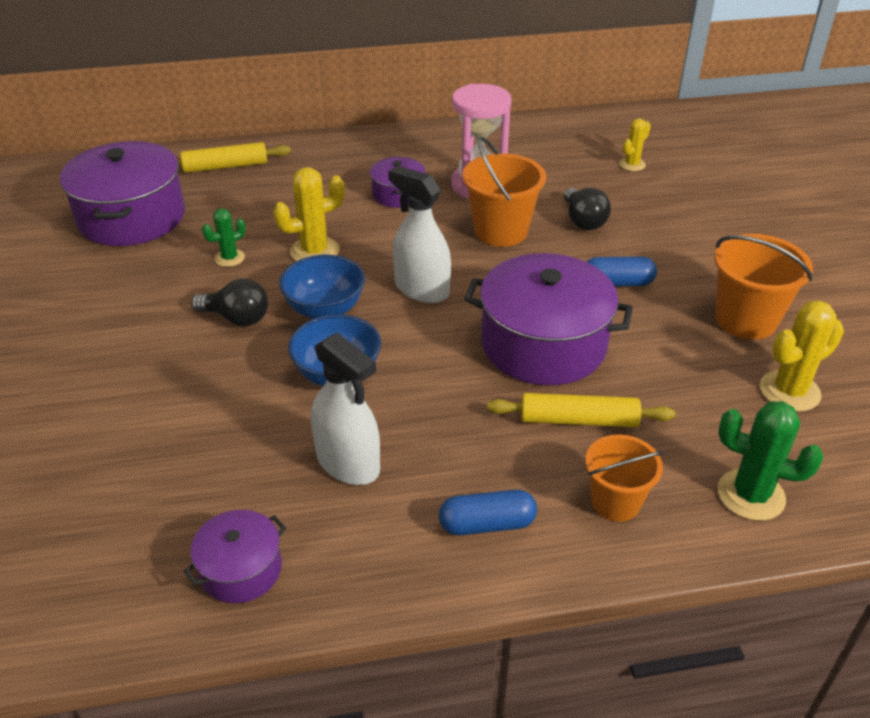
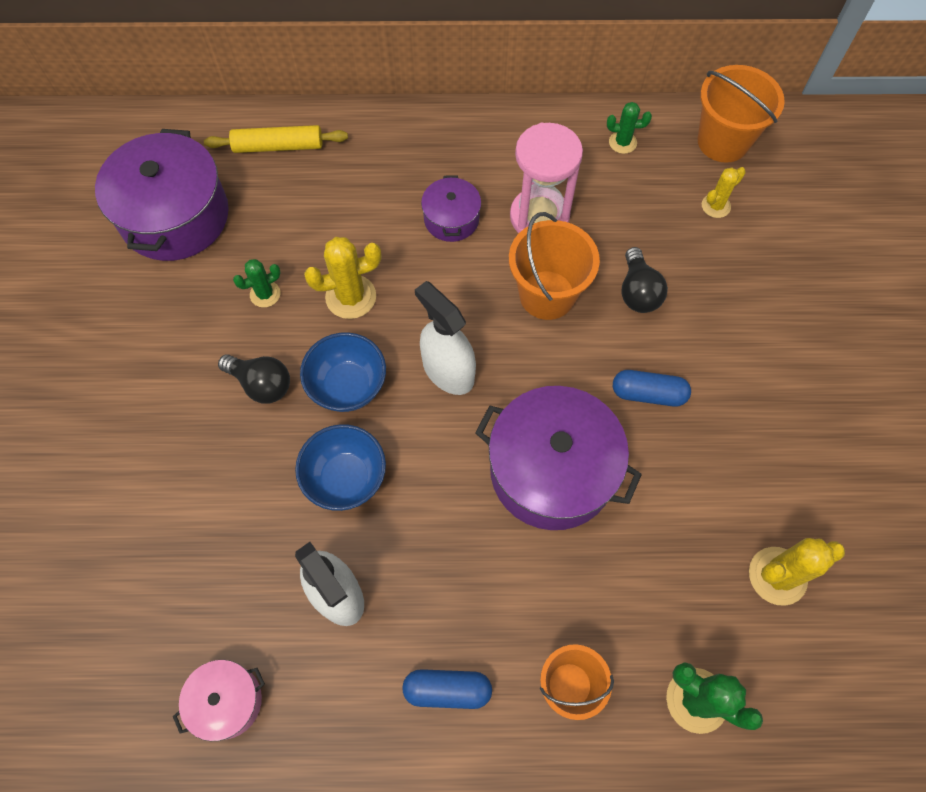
camera: 10 degrees right, 25 degrees up
(241, 569) = (227, 701): purple pot -> pink pot
(537, 137) = (622, 142): none -> green cactus
(578, 420) = (561, 578): yellow rolling pin -> none
(746, 320) = (765, 469): orange bucket -> orange bucket (723, 141)

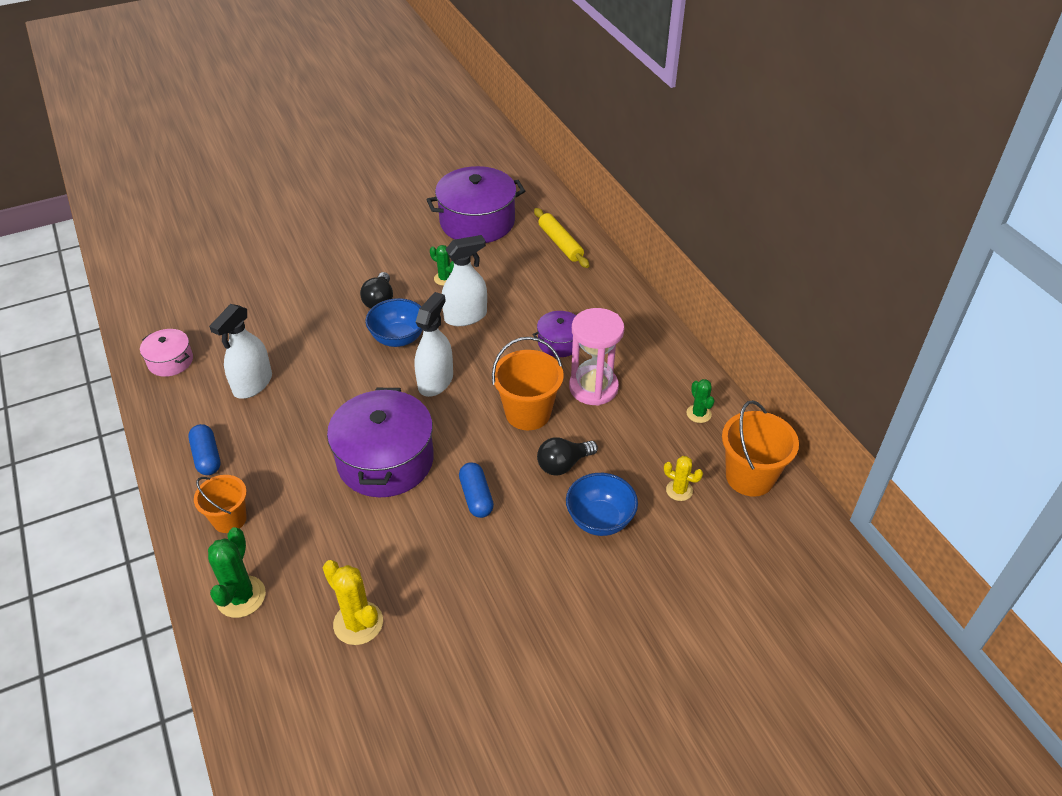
camera: 65 degrees right, 20 degrees down
(345, 478) = (332, 360): blue bowl -> blue bowl (600, 520)
(351, 297) = (465, 316): yellow cactus -> white spray bottle

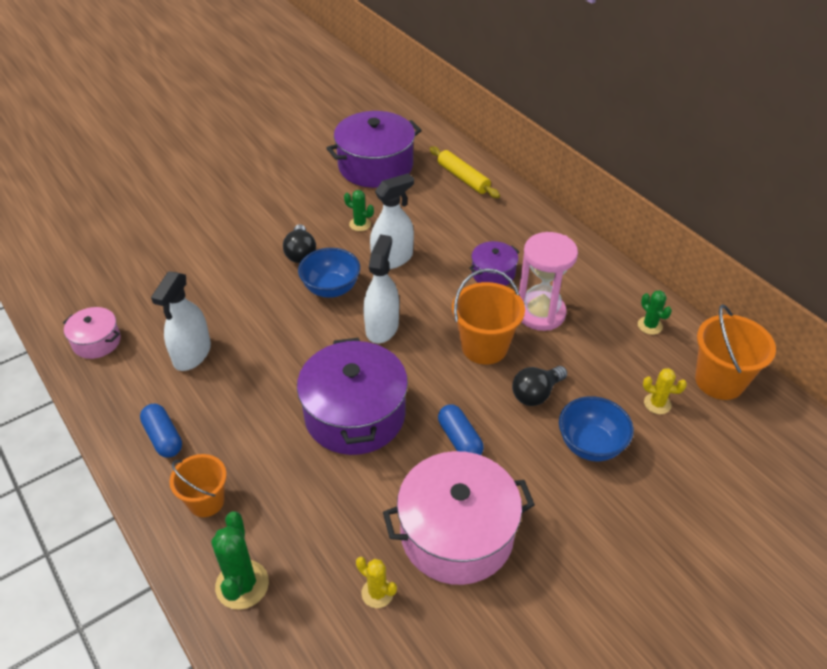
camera: 10 degrees left, 0 degrees up
(358, 623) = (377, 593): yellow cactus -> yellow cactus, size x0.61
(446, 582) = (457, 533): none -> pink pot

